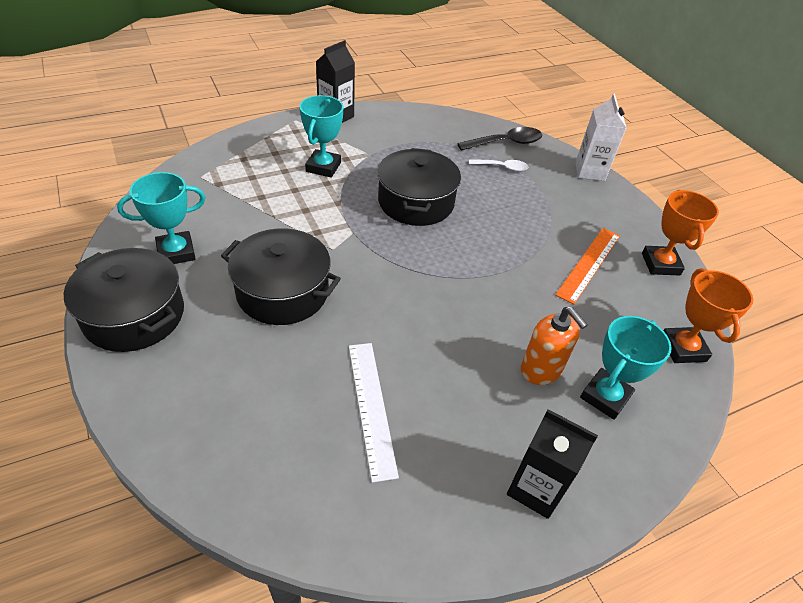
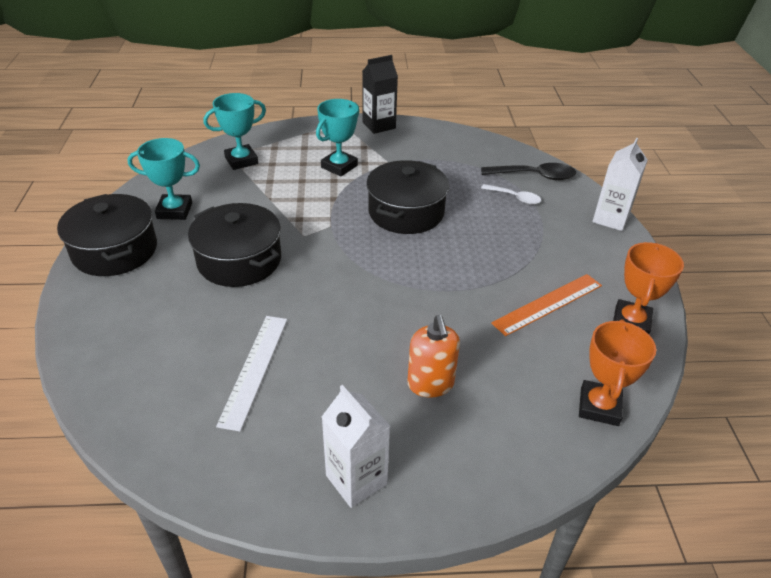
camera: 25 degrees right, 5 degrees down
(535, 488) = (356, 480): black carton -> white carton
(605, 397) = (480, 425): turquoise trophy -> turquoise trophy (241, 160)

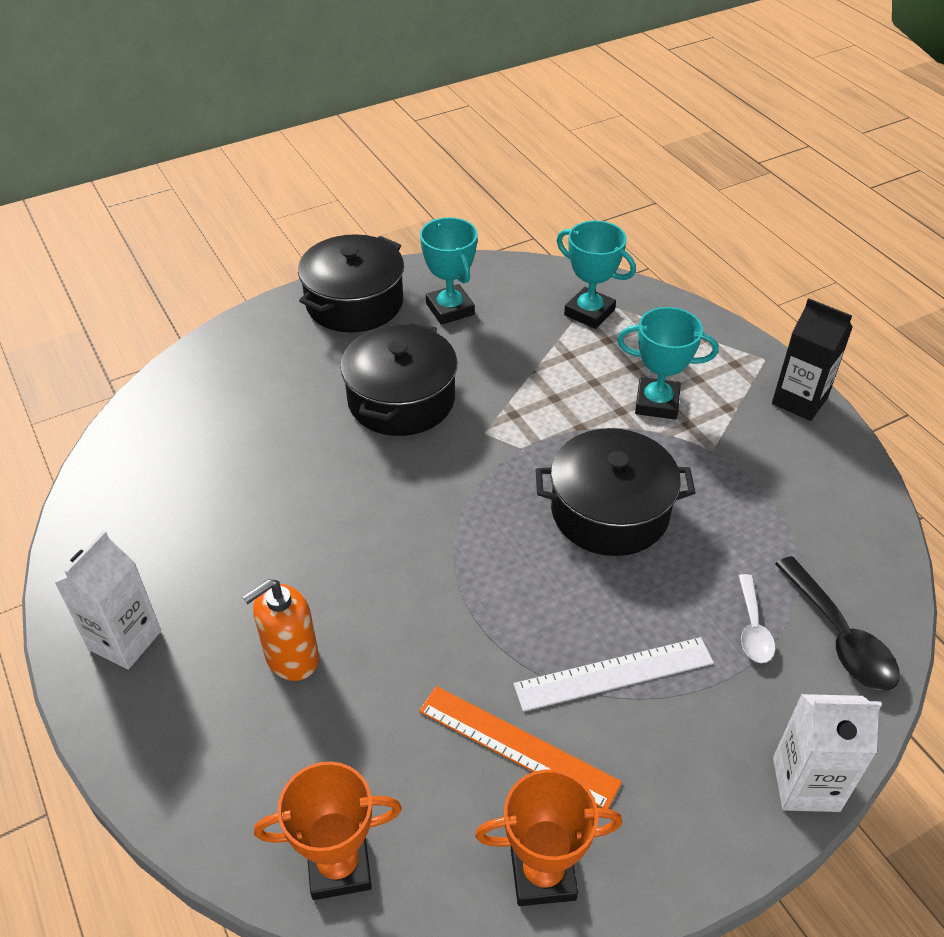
camera: 65 degrees right, 5 degrees up
(254, 369) = (239, 491): white ruler -> white ruler (614, 674)

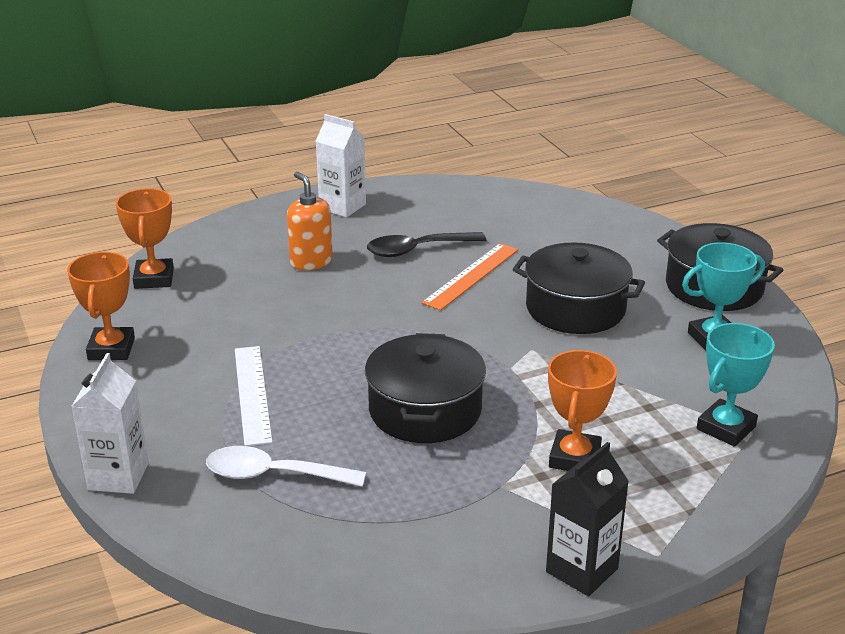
camera: 95 degrees right, 15 degrees down
(517, 746) = (208, 346): orange ruler -> orange ruler (471, 276)
(657, 403) = (574, 458): turquoise trophy -> orange trophy
(753, 628) = (273, 475): white spoon -> white spoon, size x1.58
(840, 637) = (247, 528): black spoon -> black spoon (417, 250)

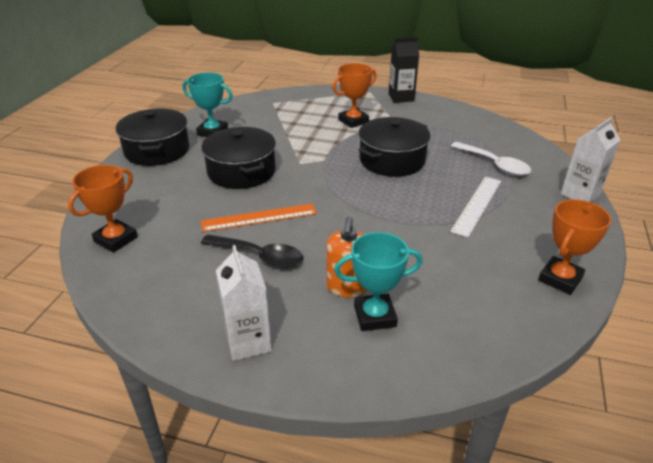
camera: 140 degrees left, 5 degrees up
(154, 278) = (494, 339): orange trophy -> orange trophy (116, 239)
(726, 428) = (279, 107): turquoise trophy -> turquoise trophy (374, 316)

